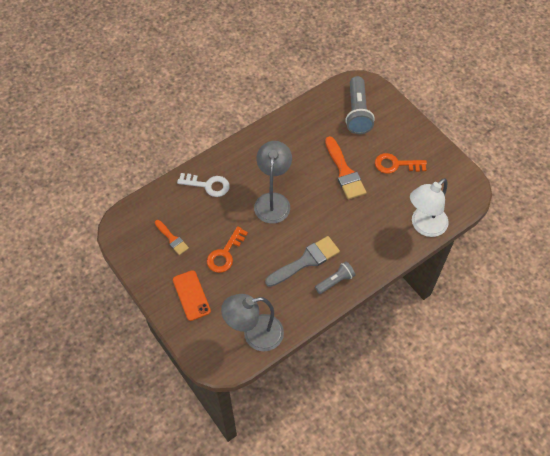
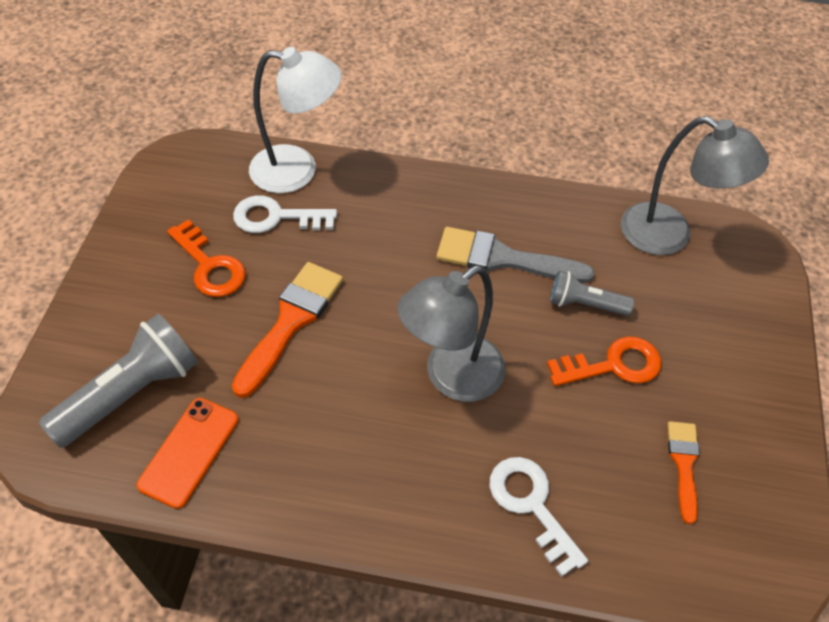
camera: 135 degrees left, 5 degrees down
(191, 295) = (722, 351): orange phone -> orange phone (189, 452)
(335, 281) = (493, 207): grey flashlight -> grey flashlight (585, 304)
(402, 201) = (276, 217): none -> white key

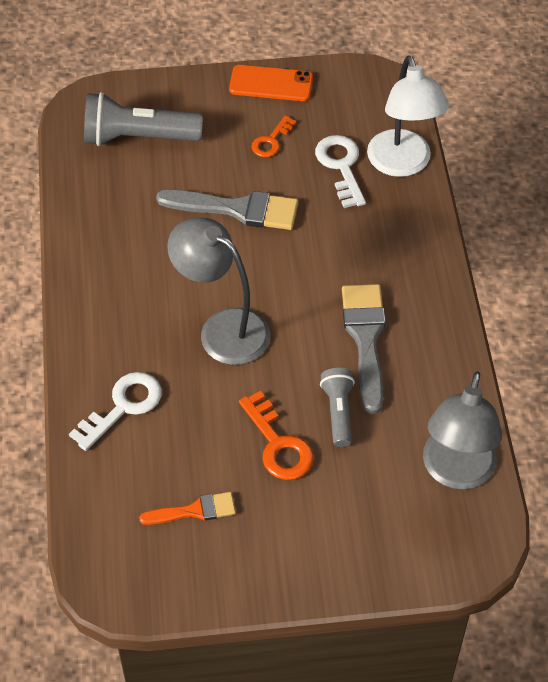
camera: 75 degrees right, 0 degrees up
(131, 393) = (138, 137): grey flashlight -> grey flashlight turned 150 degrees clockwise
(189, 452) = (102, 186): orange phone -> orange phone (271, 84)
(209, 265) = (271, 141): orange key -> orange key, size x0.64
(291, 321) = (237, 209): orange brush -> grey brush

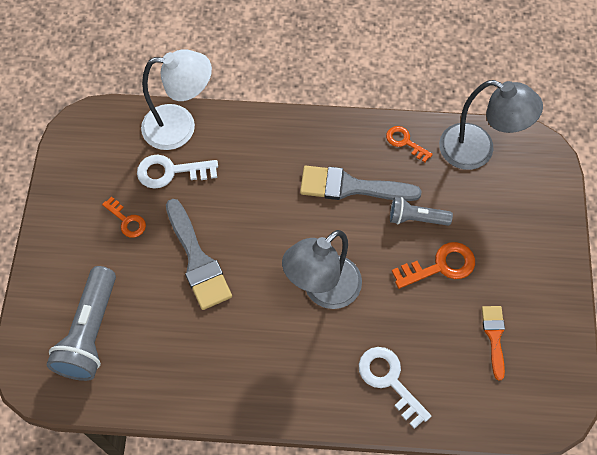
camera: 80 degrees left, 10 degrees up
(237, 209) = (197, 260): grey brush -> grey brush turned 135 degrees clockwise
(271, 84) = (58, 210): orange phone -> none
(446, 389) = (405, 142): none -> orange key

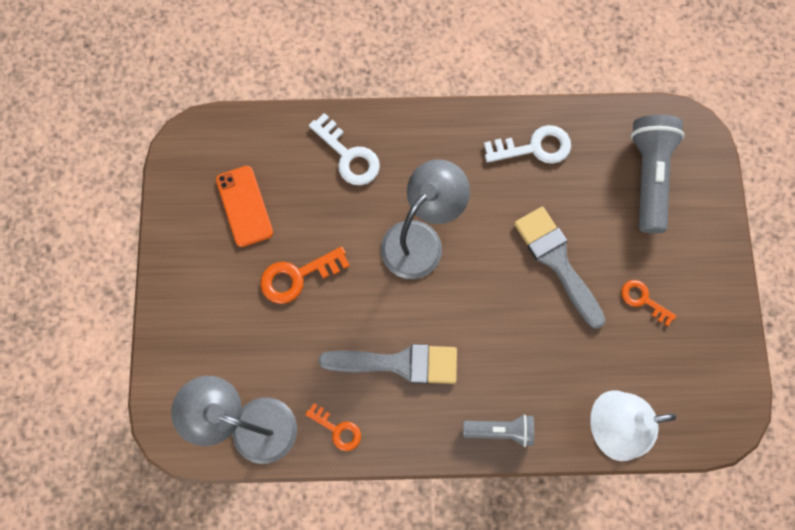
camera: 175 degrees right, 10 degrees up
(171, 172) = (608, 365): white key -> white key (534, 147)
(416, 218) = (323, 330): grey flashlight -> grey flashlight (500, 430)
(494, 337) = (244, 206): orange brush -> orange phone

